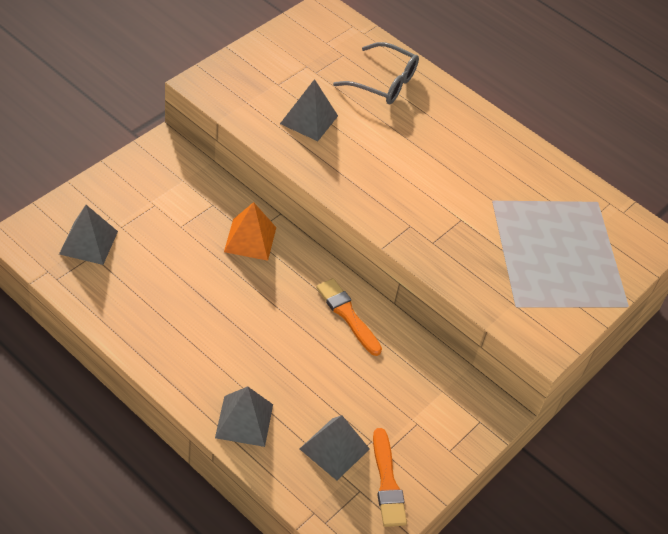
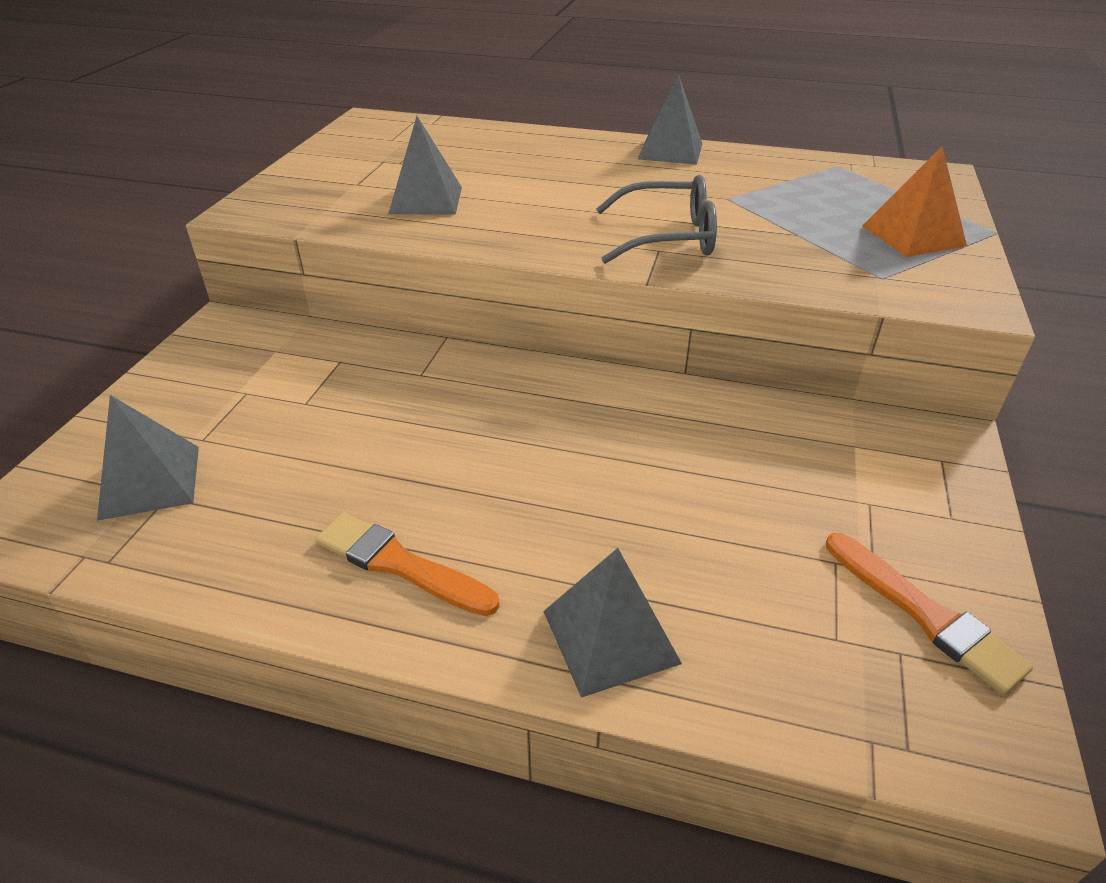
camera: 20 degrees left, 10 degrees down
(250, 239) = (425, 379): orange pyramid -> orange pyramid (913, 235)
(334, 449) = (794, 604): grey pyramid -> grey pyramid (670, 151)
(347, 315) = (638, 411): orange brush -> orange brush (400, 564)
(384, 83) = (492, 149): grey glasses -> grey glasses (668, 237)

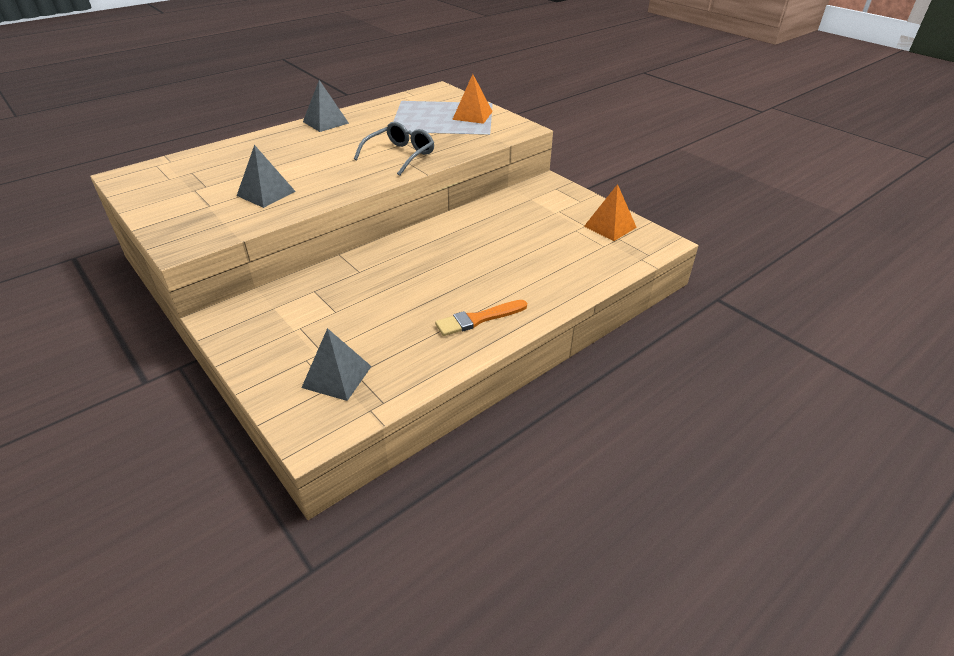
camera: 55 degrees left, 0 degrees up
(610, 637) = (562, 286): grey pyramid -> none
(925, 614) = (610, 226): orange brush -> orange pyramid

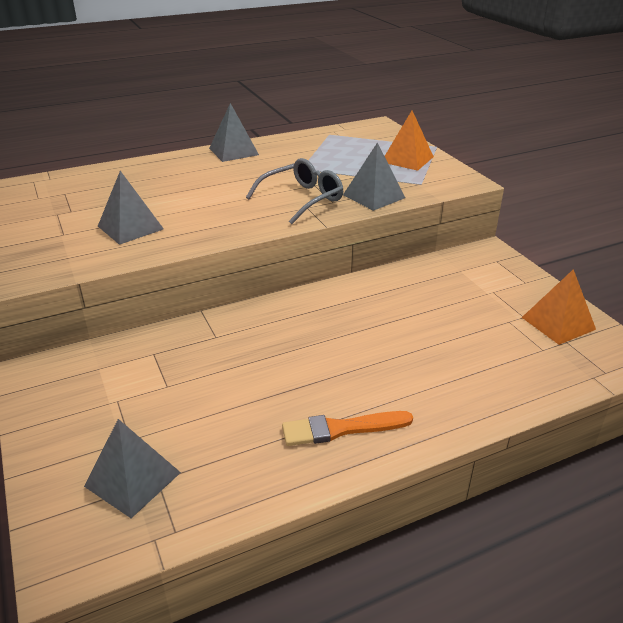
camera: 15 degrees right, 5 degrees down
(456, 147) = (374, 196): none -> grey pyramid

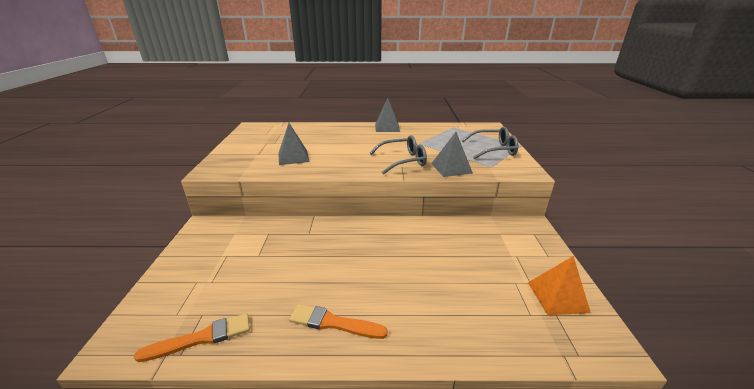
camera: 25 degrees right, 5 degrees down
(132, 479) = (190, 308): grey pyramid -> none
(186, 504) = (201, 338): none -> orange brush
(407, 159) = (493, 149): orange pyramid -> grey glasses

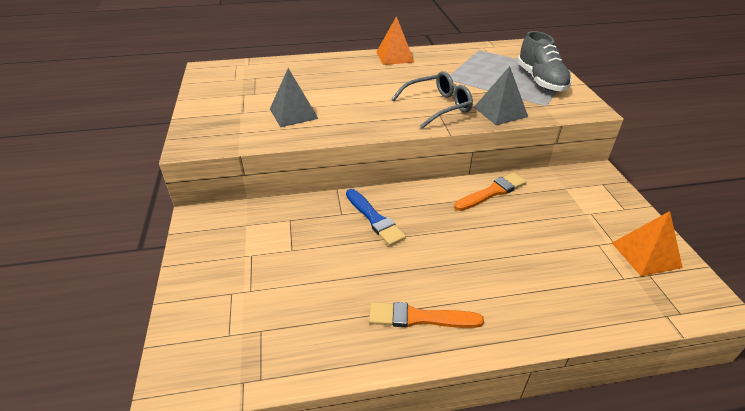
camera: 10 degrees left, 10 degrees up
(201, 338) = (275, 357): orange brush -> orange brush (492, 192)
(332, 240) = (374, 219): none -> blue brush
(387, 127) = (395, 57): grey pyramid -> orange pyramid
(493, 149) = (541, 80): grey glasses -> grey shoe

